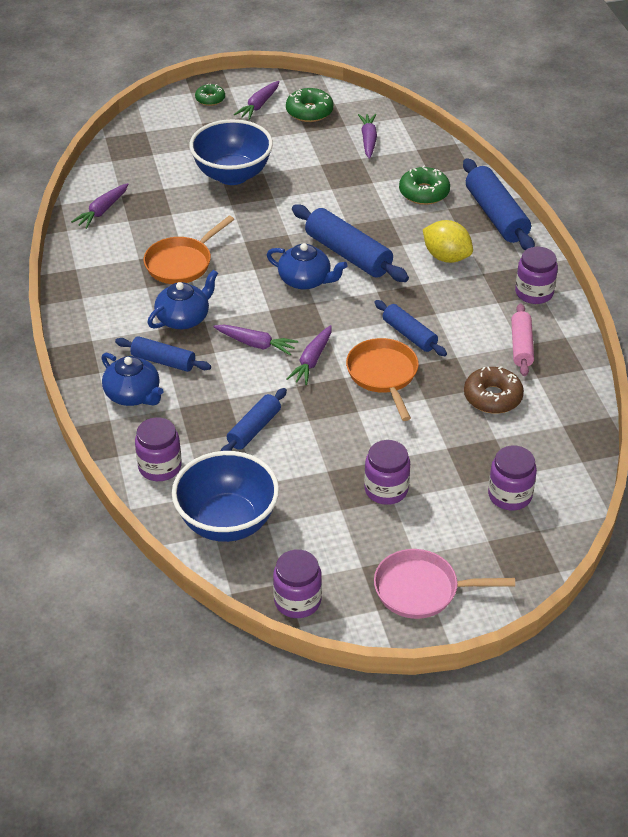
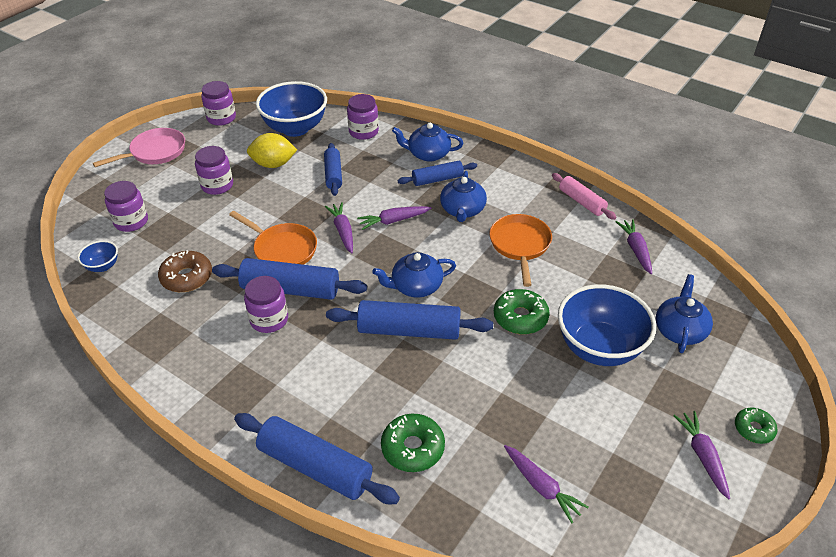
camera: 140 degrees right, 0 degrees up
(164, 155) = (680, 330): none -> blue teapot
(309, 112) = (647, 486): green donut -> green donut (520, 317)
(409, 335) = (290, 289): blue rolling pin -> blue rolling pin, size x1.64
(446, 257) = (323, 381): yellow lemon -> yellow lemon (273, 164)
(521, 346) = (190, 331): pink rolling pin -> pink rolling pin (581, 202)
(534, 293) = (213, 392): purple jar -> purple jar (269, 319)
(567, 455) = (103, 266): none -> blue bowl

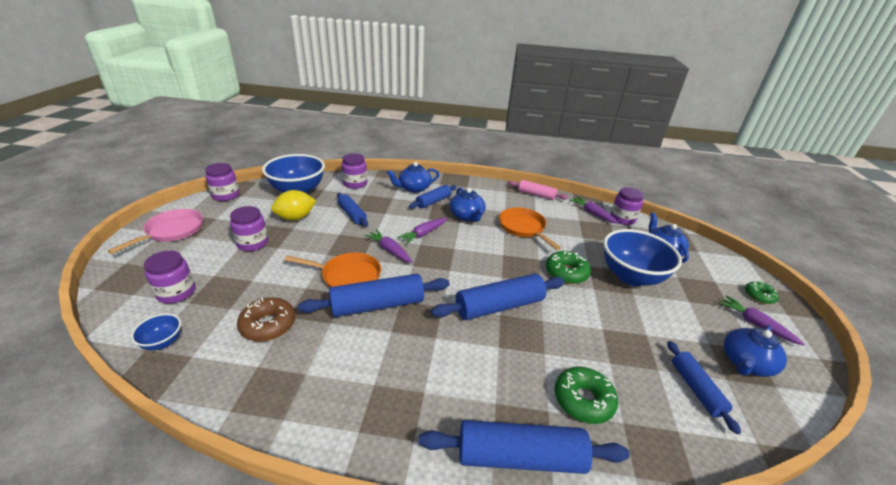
camera: 30 degrees left, 10 degrees down
(269, 319) = (376, 336): purple jar -> purple jar (622, 219)
(415, 286) = (477, 273): blue teapot -> blue teapot (745, 363)
(541, 487) = (696, 389): purple carrot -> blue rolling pin

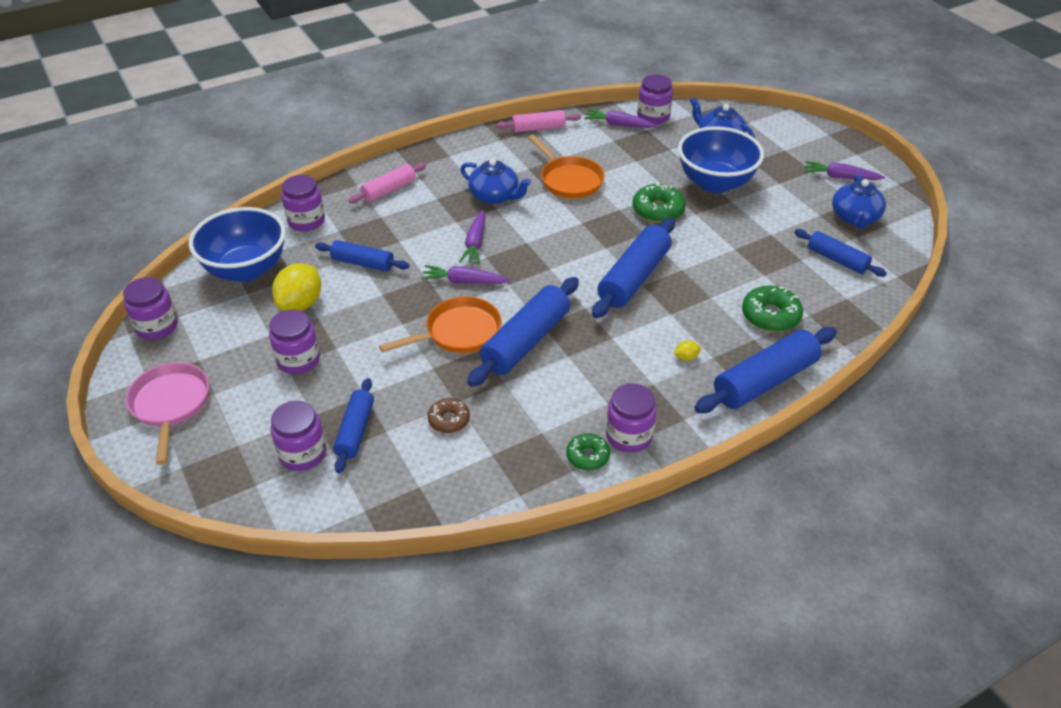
camera: 35 degrees left, 10 degrees up
(163, 342) = (371, 495): blue bowl -> none
(268, 325) = (449, 420): brown donut -> brown donut, size x0.64
(356, 422) = (629, 436): none -> purple jar
(414, 188) = (389, 190): blue teapot -> pink rolling pin
(433, 201) = (435, 196): blue rolling pin -> blue rolling pin (355, 431)
(473, 388) = (686, 357): none -> yellow lemon
(523, 228) = (569, 180): orange pan -> orange pan turned 150 degrees counterclockwise
(759, 296) = (826, 147): green donut -> green donut (587, 456)

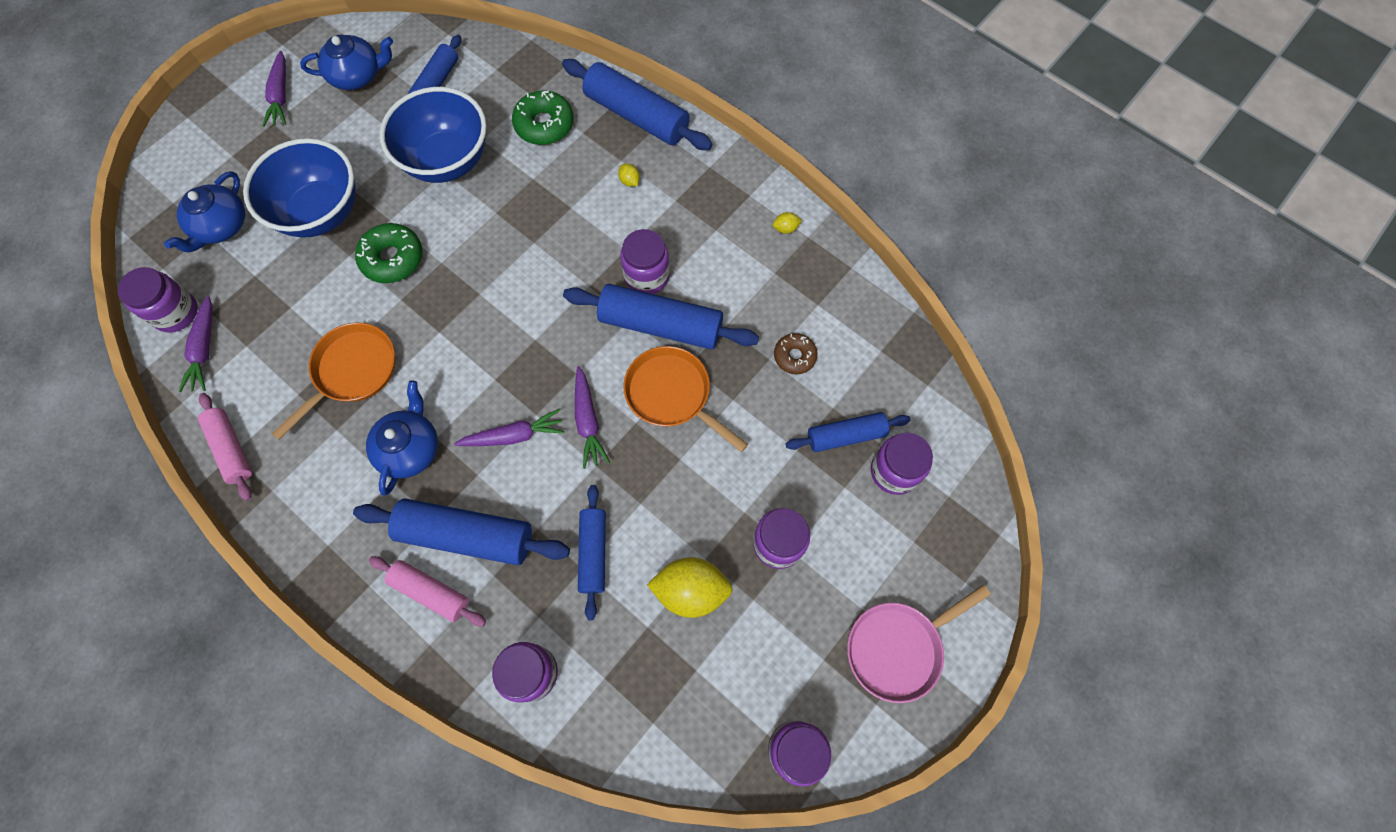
camera: 110 degrees left, 25 degrees up
(246, 269) = (654, 698): blue bowl -> blue bowl (447, 161)
(587, 456) = (785, 228): green donut -> yellow lemon
(629, 436) = (748, 203): purple jar -> purple jar (647, 276)
(634, 278) = (524, 253): blue rolling pin -> blue rolling pin (467, 535)

